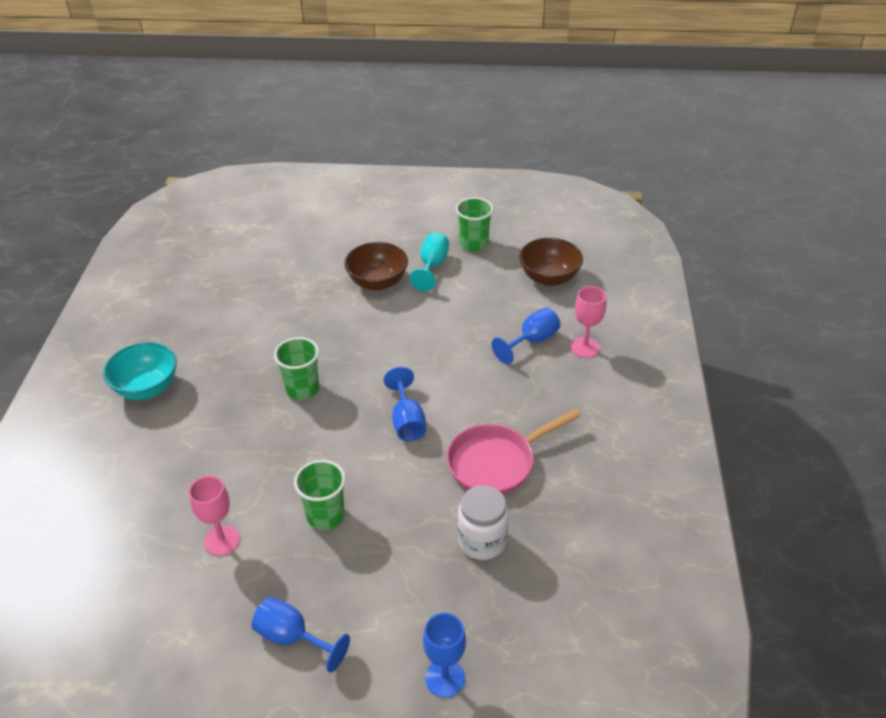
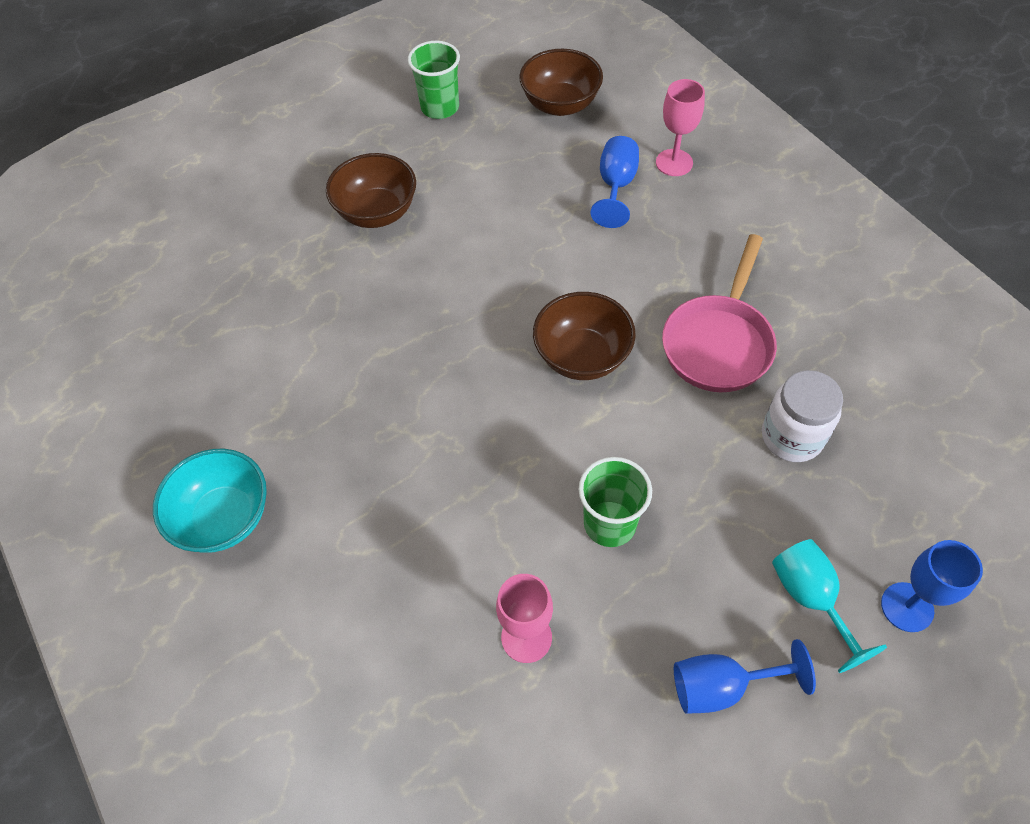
camera: 35 degrees left, 15 degrees up
(302, 389) = (425, 394): green cup -> none
(407, 421) = (582, 356): blue goblet -> brown bowl
(432, 266) = (420, 158): turquoise goblet -> turquoise goblet (810, 598)

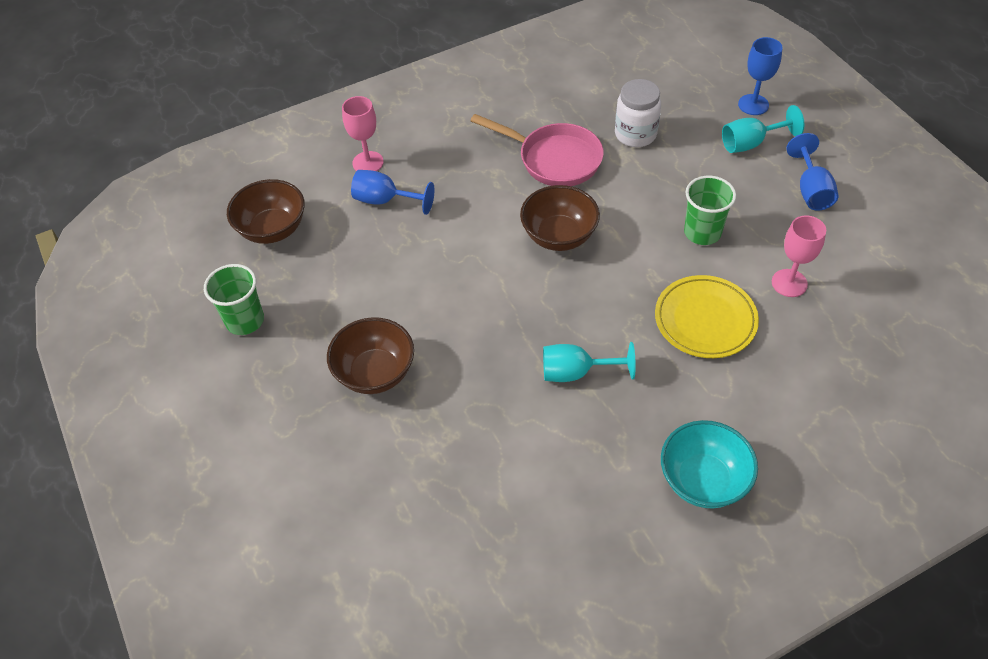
camera: 85 degrees left, 5 degrees down
(375, 385) = (576, 372): none -> turquoise goblet
(456, 524) = (705, 320): none -> yellow plate

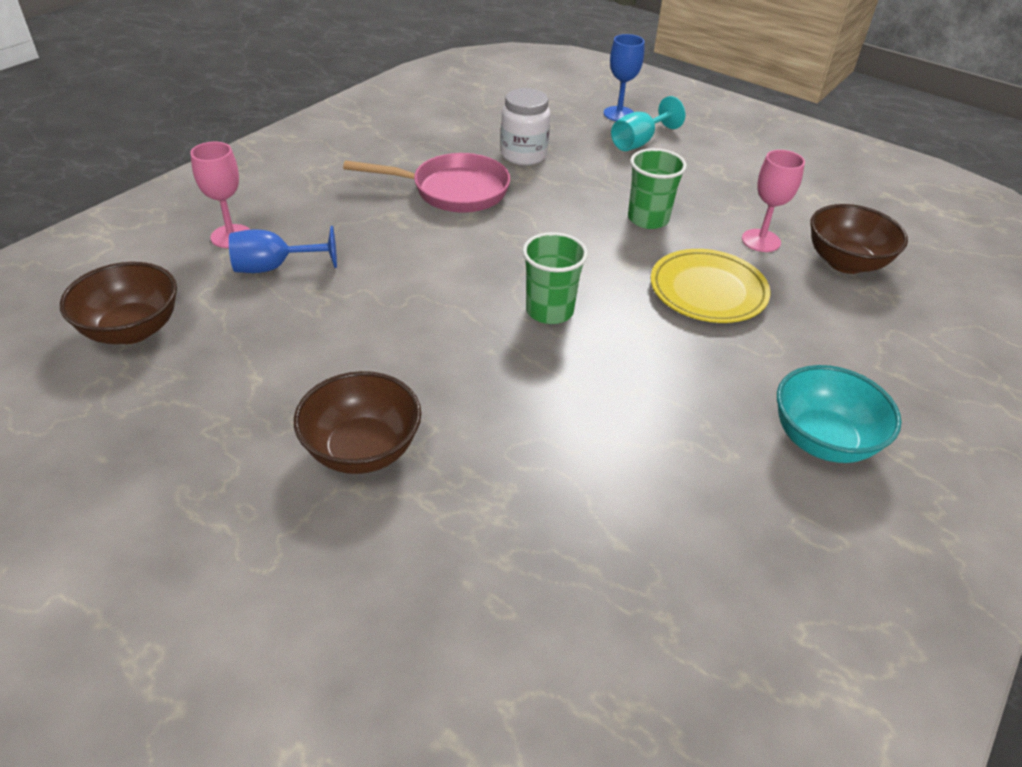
camera: 30 degrees left, 10 degrees down
(245, 320) = (138, 443): green cup -> green cup (549, 311)
(559, 236) = (503, 255): brown bowl -> brown bowl (845, 262)
(576, 372) = (610, 377): turquoise goblet -> none
(811, 190) = (721, 166): blue goblet -> none

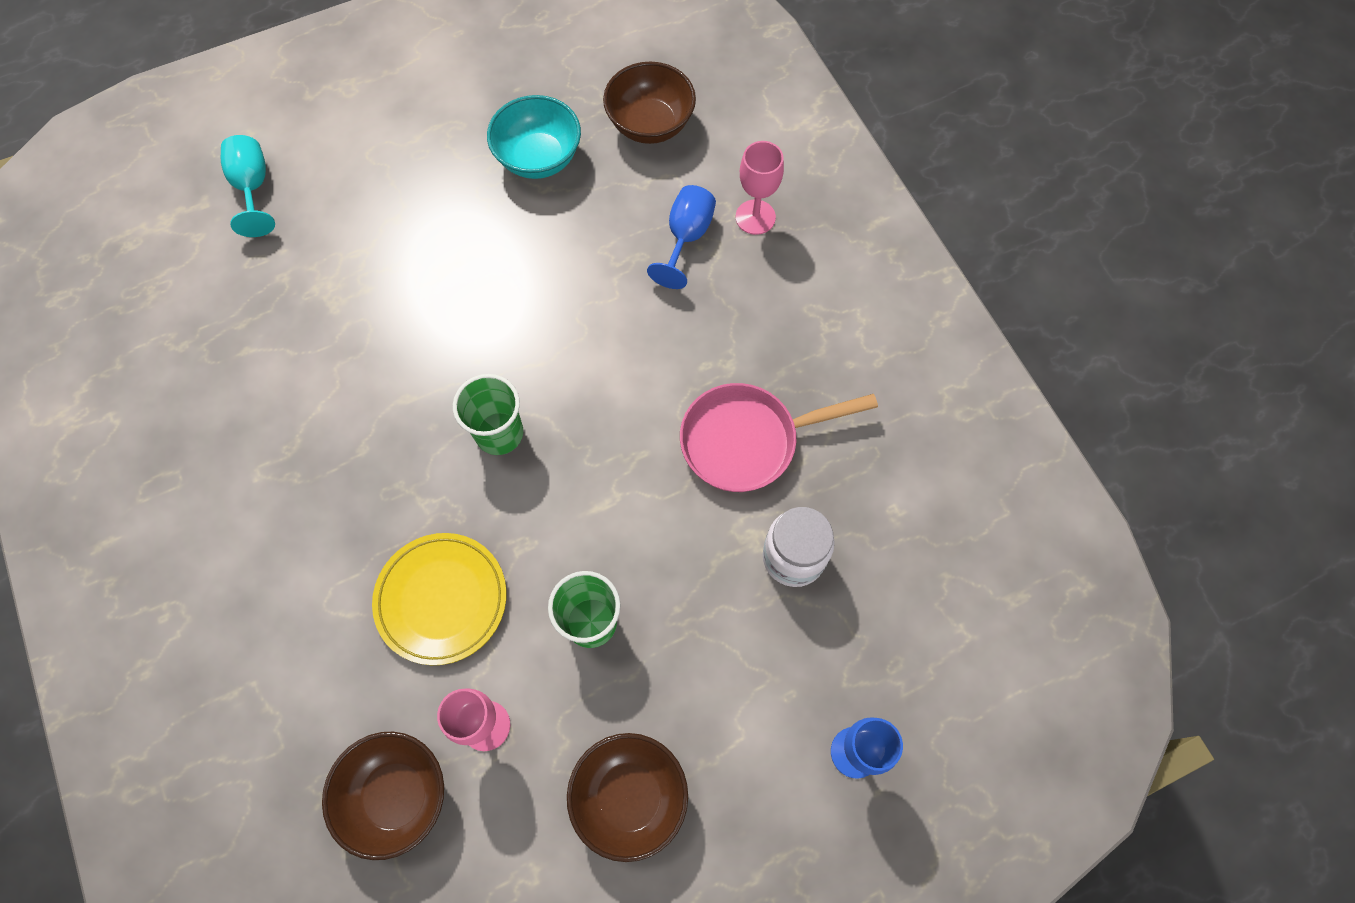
camera: 120 degrees right, 25 degrees up
(362, 450) = (428, 232): brown bowl -> brown bowl (629, 797)
(453, 191) = (747, 440): pink pan -> pink pan turned 45 degrees clockwise
(639, 142) = (765, 729): turquoise goblet -> turquoise goblet (253, 187)
(822, 440) = (220, 558): turquoise bowl -> turquoise bowl (539, 158)

